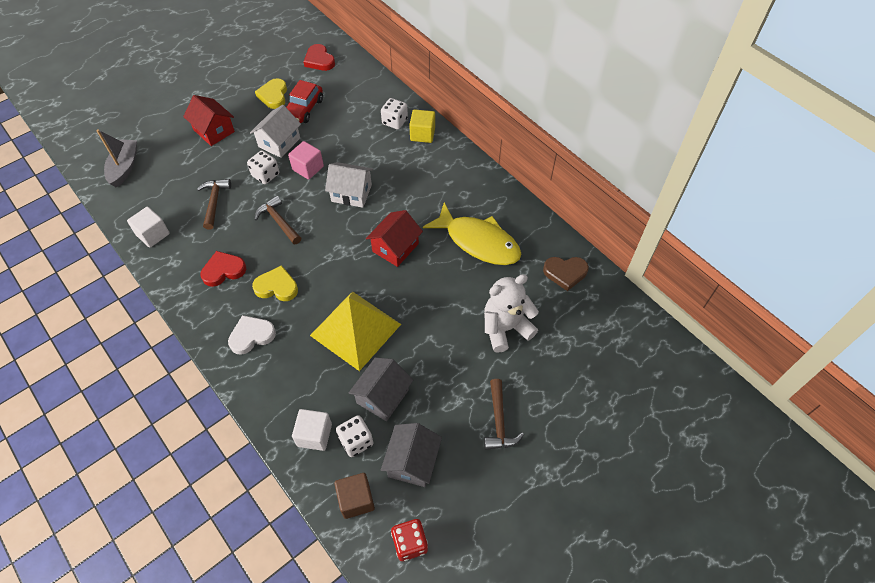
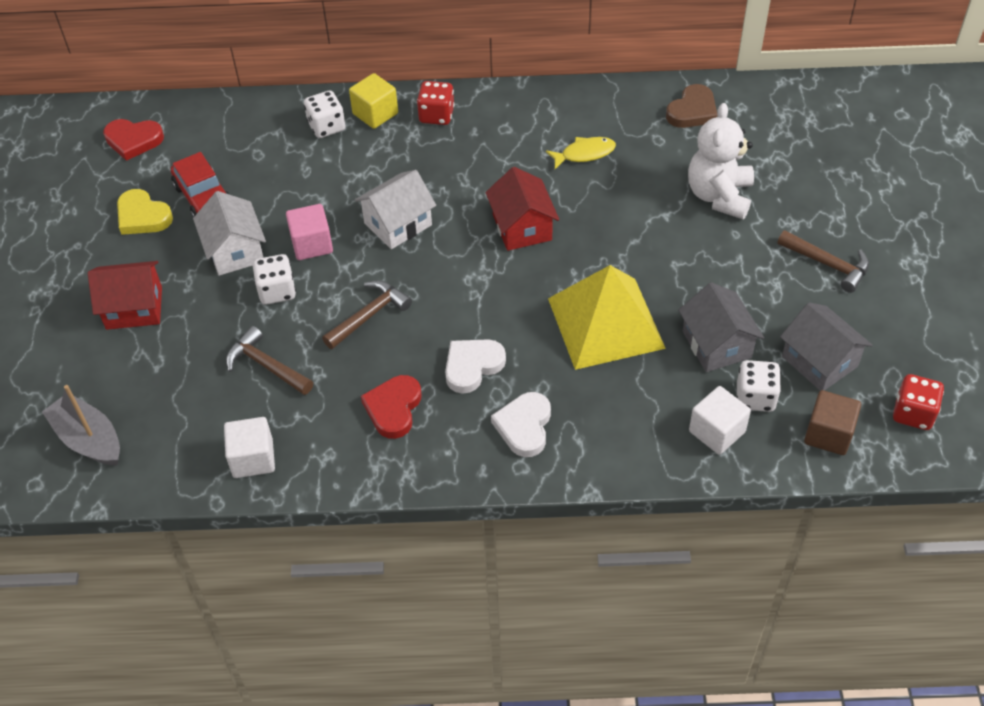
camera: 50 degrees left, 5 degrees down
(277, 287) = (472, 366): yellow heart -> white heart
(278, 221) = (369, 315): brown hammer -> brown hammer turned 135 degrees clockwise
(445, 159) = (436, 115): none -> red dice
(478, 242) = (584, 154): yellow fish -> yellow fish, size x0.49

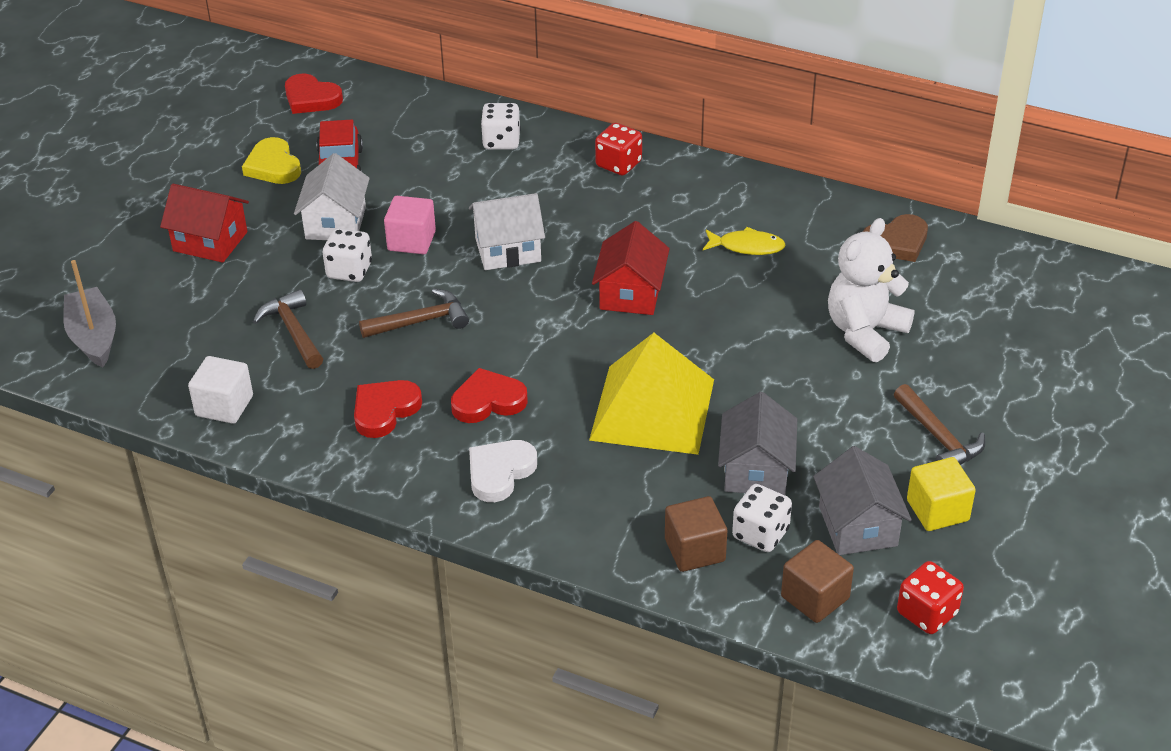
camera: 25 degrees right, 10 degrees down
(375, 113) = (558, 144): yellow cube -> yellow cube (937, 510)
(472, 366) = (488, 401): white heart -> red heart
(717, 432) = (694, 550): white cube -> brown cube

